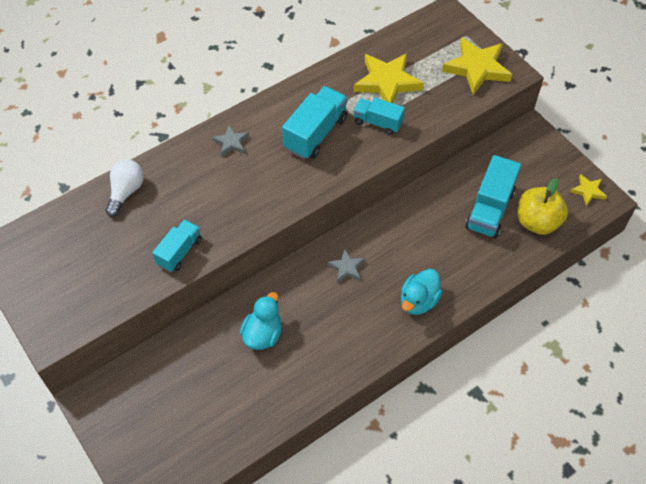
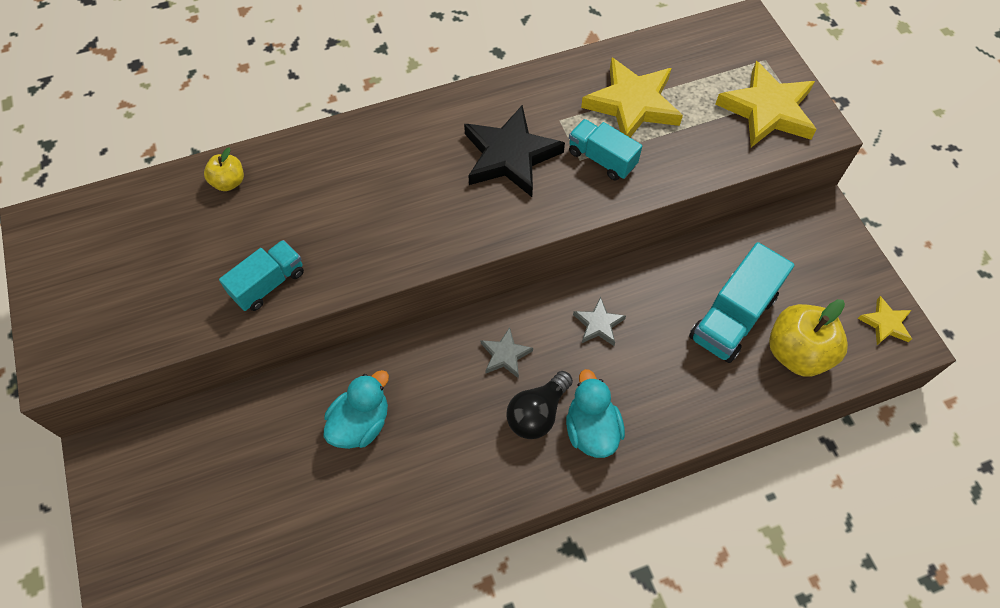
camera: 15 degrees right, 5 degrees up
(126, 192) = (229, 182): white light bulb -> yellow apple
(231, 143) = (391, 144): grey star -> grey star (598, 324)
(315, 133) = (510, 156): turquoise truck -> black star
(380, 299) = (537, 413): none -> black light bulb
(418, 301) = (591, 429): turquoise duck -> turquoise duck turned 120 degrees clockwise

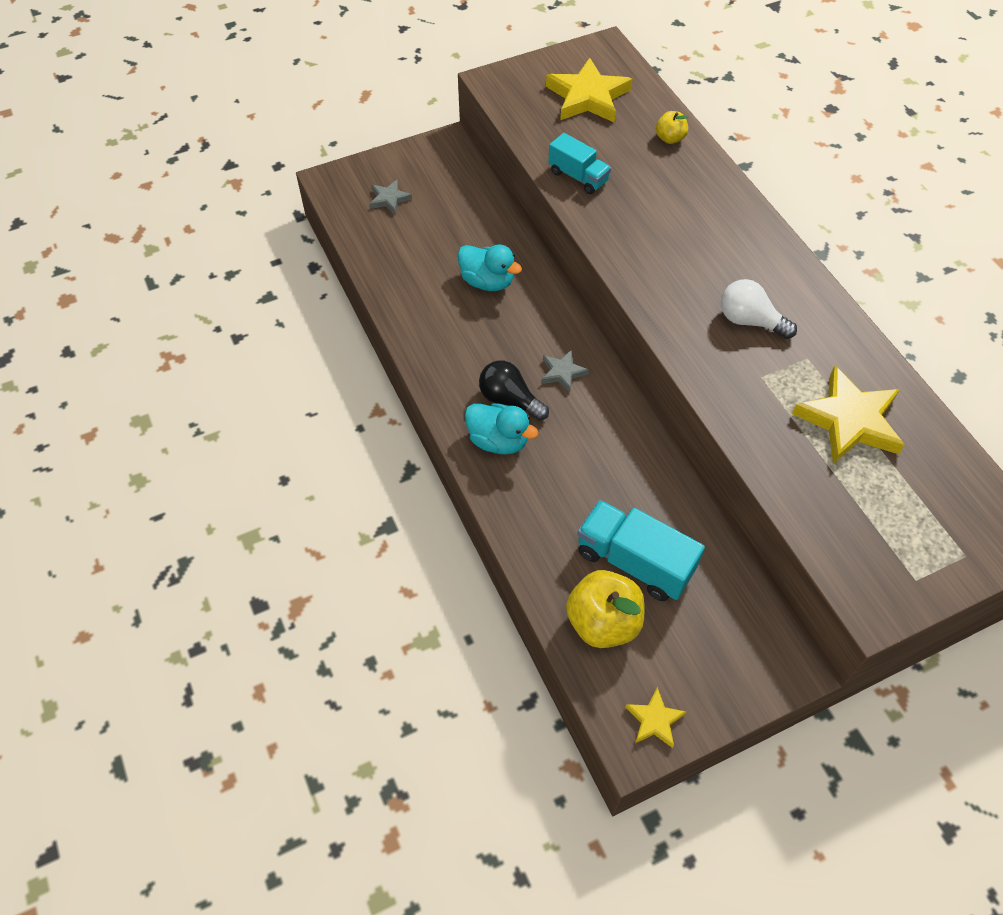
camera: 85 degrees right, 5 degrees down
(510, 156) = (749, 321): black star -> white light bulb
(591, 429) = (498, 441): turquoise duck -> turquoise duck turned 45 degrees clockwise
(598, 324) = (606, 443): grey star -> grey star (389, 199)
(601, 159) = (767, 395): turquoise truck -> none
(767, 110) = (884, 553): yellow star -> yellow star (587, 97)

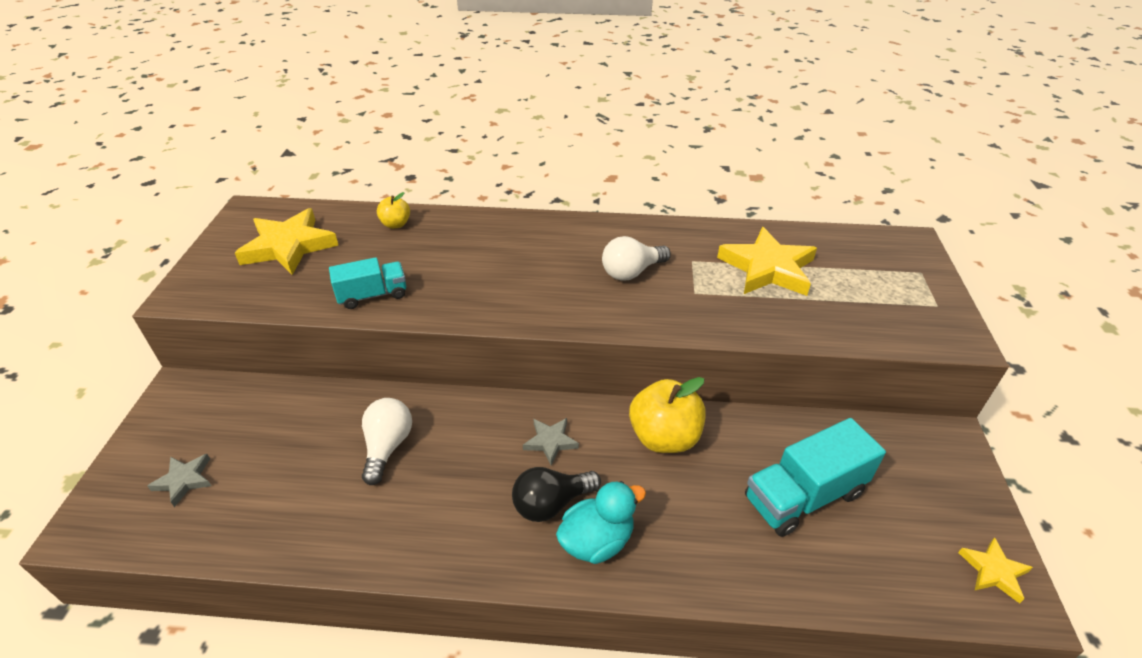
camera: 60 degrees left, 15 degrees down
(487, 281) = (387, 446): turquoise duck -> white light bulb
(603, 622) = (867, 559): yellow apple -> yellow apple (664, 437)

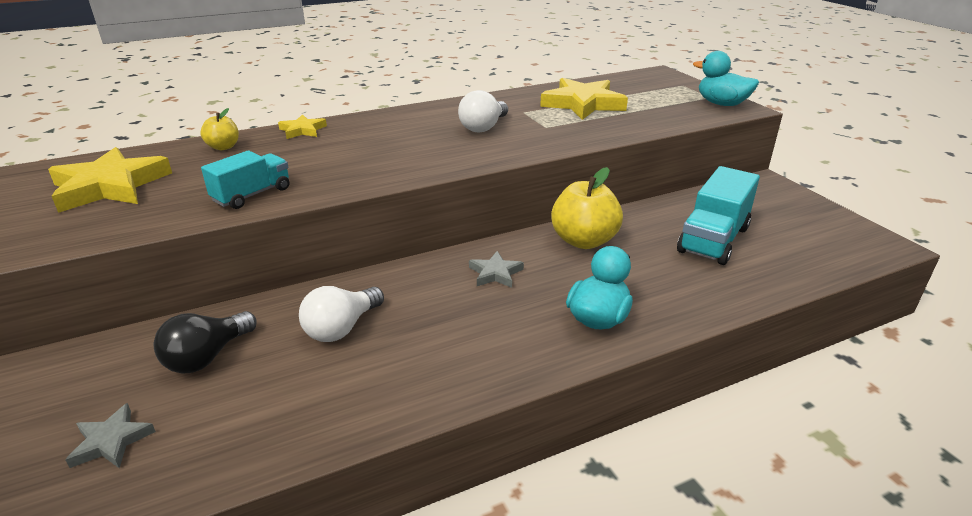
camera: 30 degrees left, 10 degrees down
(387, 446) = (341, 328): white light bulb -> white light bulb turned 120 degrees counterclockwise
(551, 503) = (537, 310): black light bulb -> black light bulb (207, 357)
(939, 323) = (721, 104): none -> turquoise duck
(993, 571) = (859, 236): yellow star -> yellow star (302, 130)

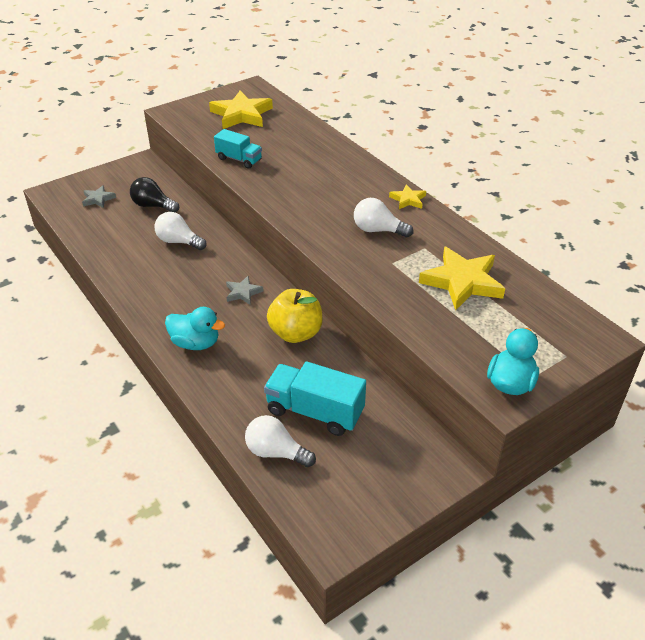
camera: 80 degrees right, 10 degrees up
(223, 147) = (304, 132): yellow apple -> none
(302, 130) = (342, 153): yellow star -> yellow star (408, 200)
(782, 268) = (276, 452): none -> white light bulb

